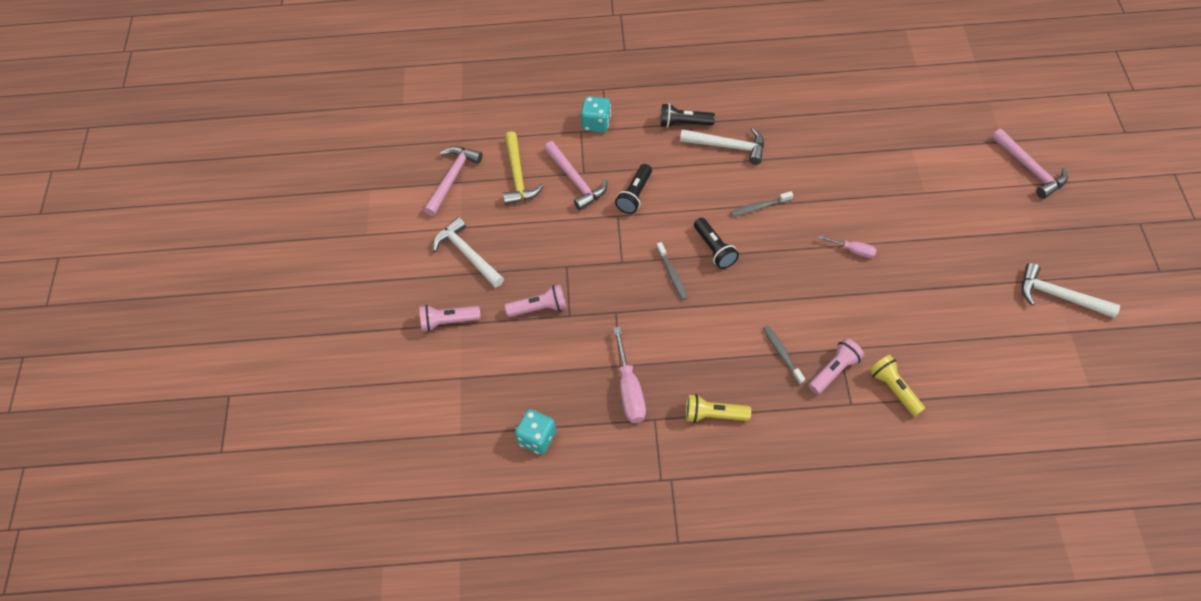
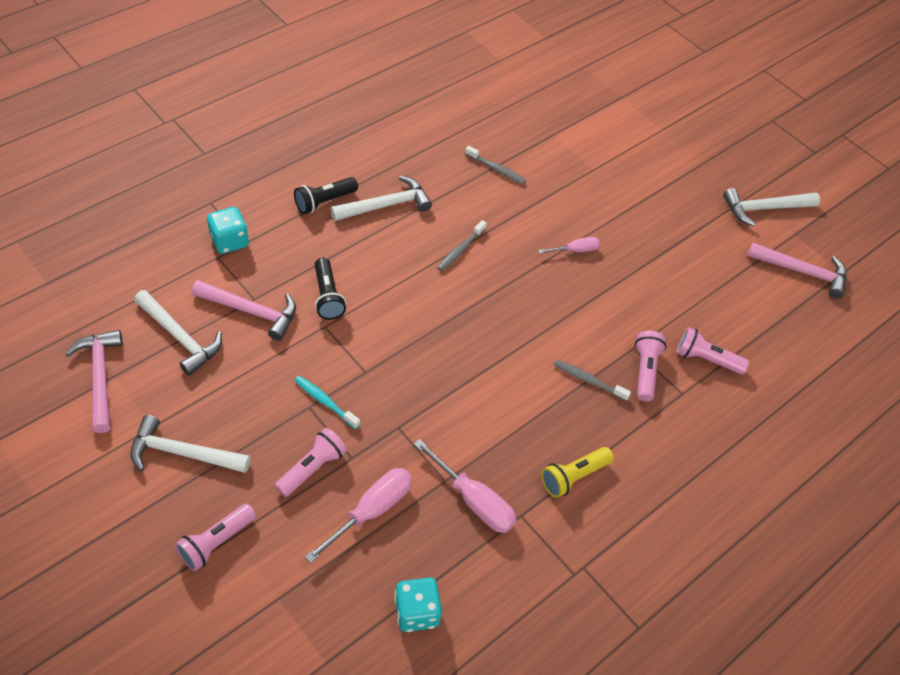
camera: 45 degrees left, 5 degrees down
(518, 176) = (180, 337): yellow hammer -> white hammer
(556, 357) = (371, 511): none -> pink screwdriver
(579, 268) = (325, 401): none -> turquoise toothbrush
(672, 275) = (427, 358): grey toothbrush -> grey toothbrush (496, 169)
(714, 249) = (449, 312): black flashlight -> none
(894, 389) = (706, 359): yellow flashlight -> pink flashlight
(1029, 168) = (659, 111): pink hammer -> pink hammer (802, 272)

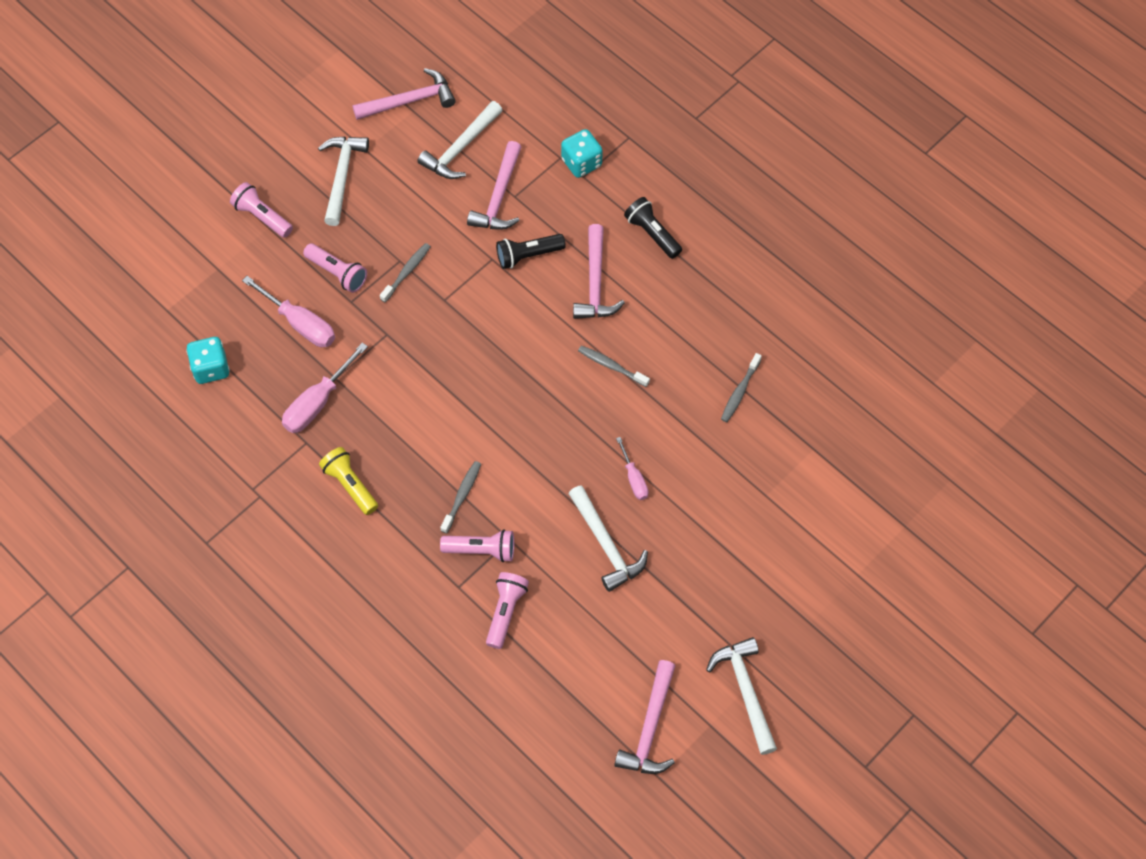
camera: 90 degrees right, 10 degrees up
(325, 401) = (407, 272): turquoise toothbrush -> grey toothbrush
(369, 249) = (595, 282): none -> pink hammer
(385, 205) = (659, 289): white hammer -> white hammer (606, 544)

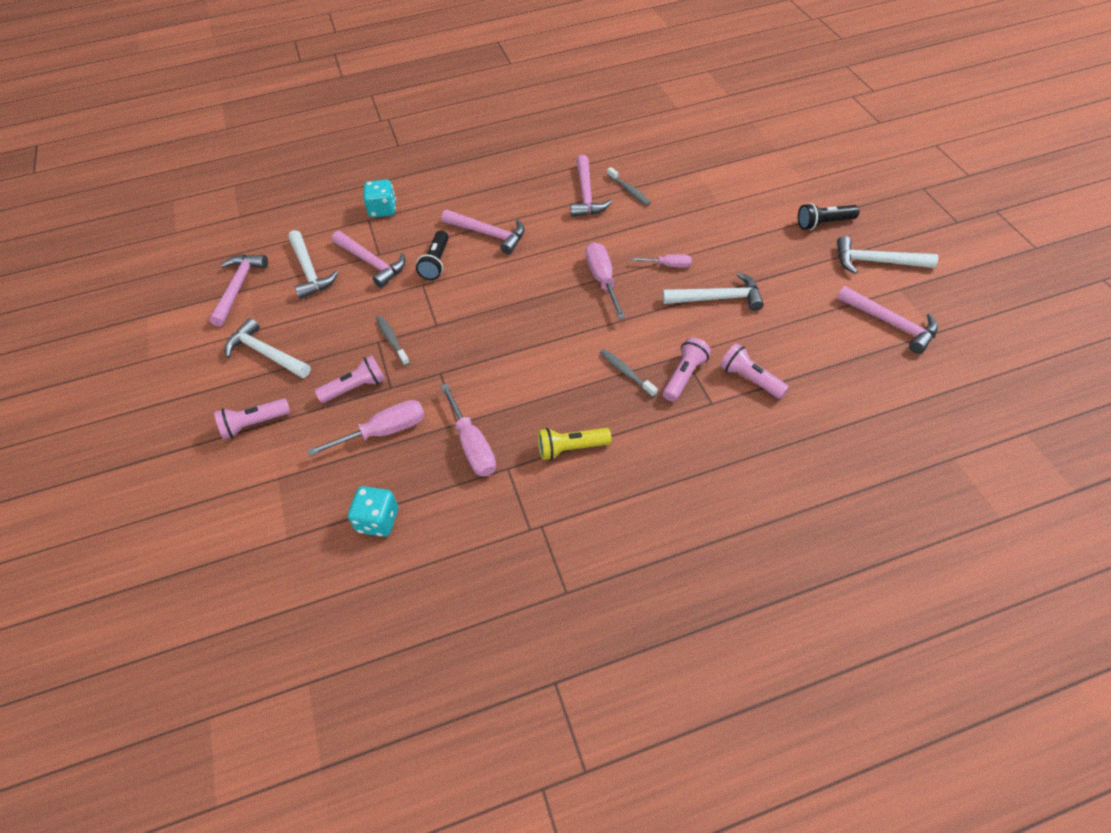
camera: 60 degrees left, 10 degrees down
(579, 424) = (603, 280): none -> pink screwdriver
(611, 366) = (565, 247): grey toothbrush -> none
(652, 233) = (471, 193): black flashlight -> black flashlight (823, 223)
(710, 350) = (586, 194): none -> pink hammer

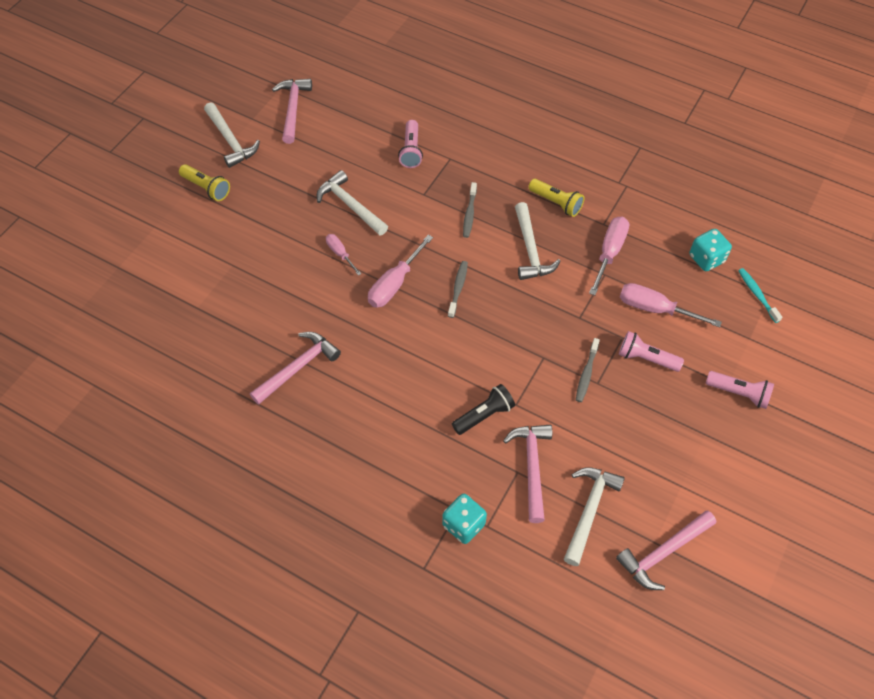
camera: 135 degrees left, 5 degrees up
(266, 354) = (688, 450): white hammer -> white hammer (530, 249)
(299, 527) = (757, 294): none -> turquoise toothbrush
(488, 234) = (415, 404): pink hammer -> none
(629, 190) = (265, 338): grey toothbrush -> grey toothbrush (458, 288)
(684, 376) = (441, 183): pink flashlight -> none
(823, 223) = (206, 188): black flashlight -> yellow flashlight

